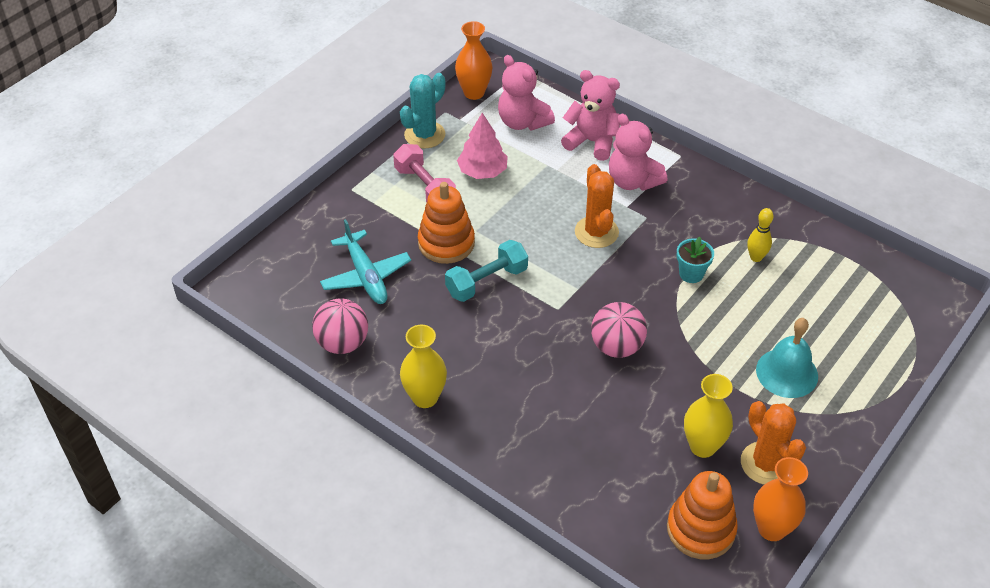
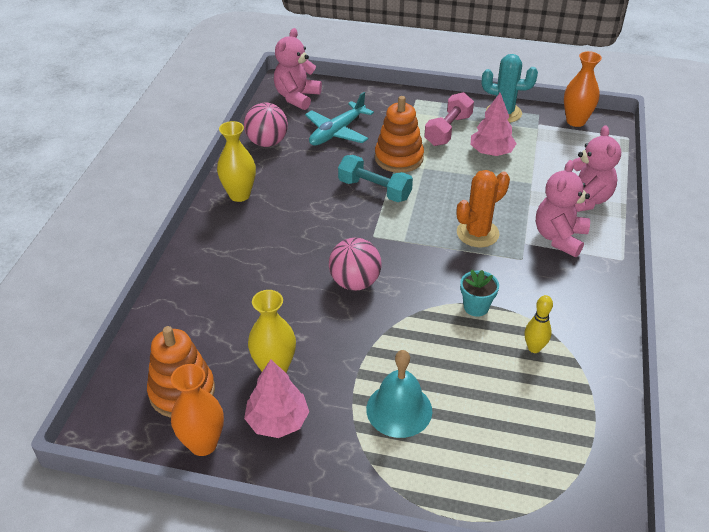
camera: 65 degrees right, 5 degrees down
(522, 122) = (568, 155): pink teddy bear -> pink teddy bear (297, 97)
(766, 463) = (277, 421): orange cactus -> pink tree

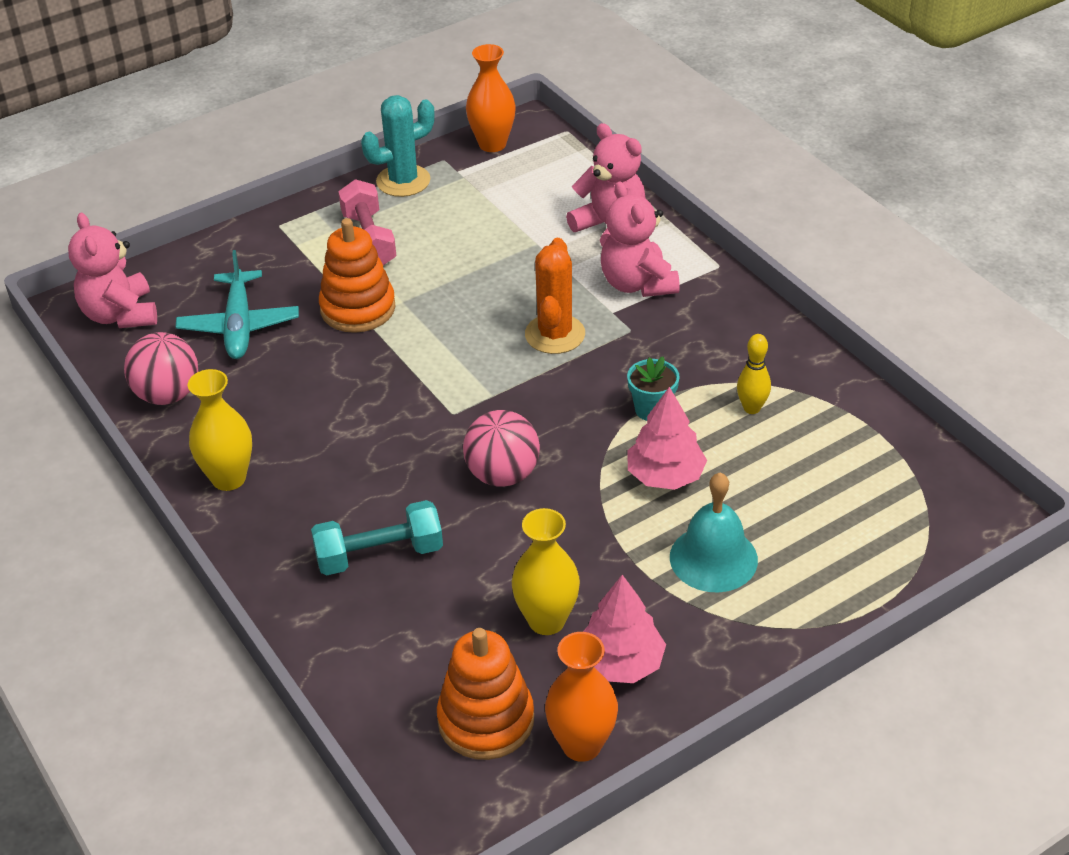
camera: 45 degrees left, 0 degrees up
(374, 190) = (382, 363): turquoise dumbbell -> turquoise dumbbell (379, 555)
(491, 152) = (450, 236): pink tree -> pink tree (665, 476)

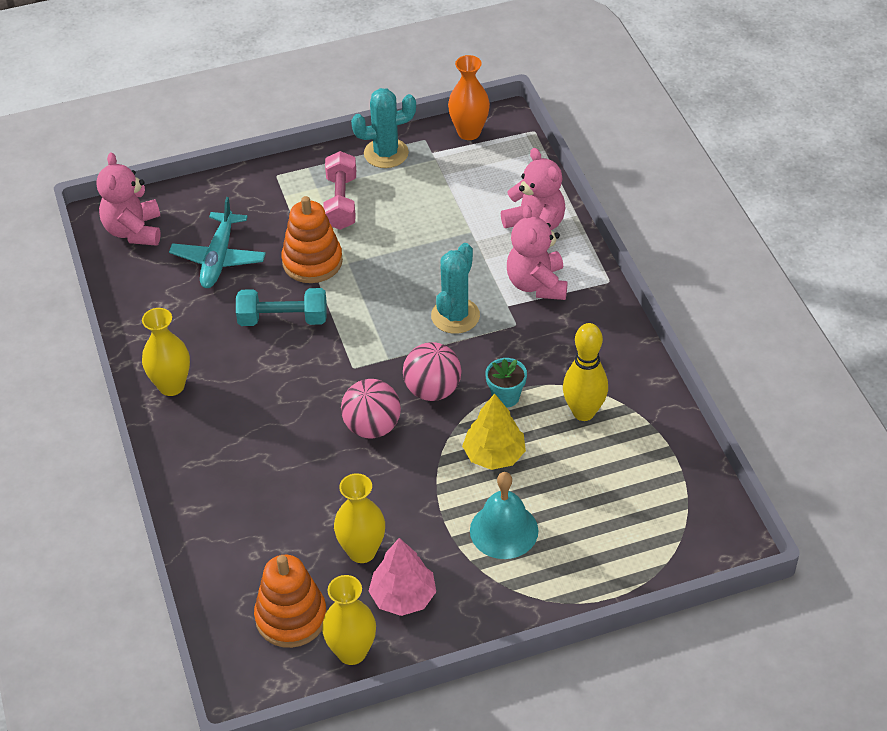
camera: 15 degrees right, 5 degrees up
(167, 395) = (148, 307): pink ball -> pink ball (432, 390)
(379, 555) = (259, 472): turquoise dumbbell -> turquoise dumbbell (283, 319)
(555, 334) = (455, 316): orange cactus -> turquoise cactus
(581, 745) = (352, 652): orange vase -> yellow vase
(665, 476) = (494, 455): pink tree -> yellow tree
(751, 408) = (583, 412): yellow bowling pin -> yellow bowling pin, size x1.65

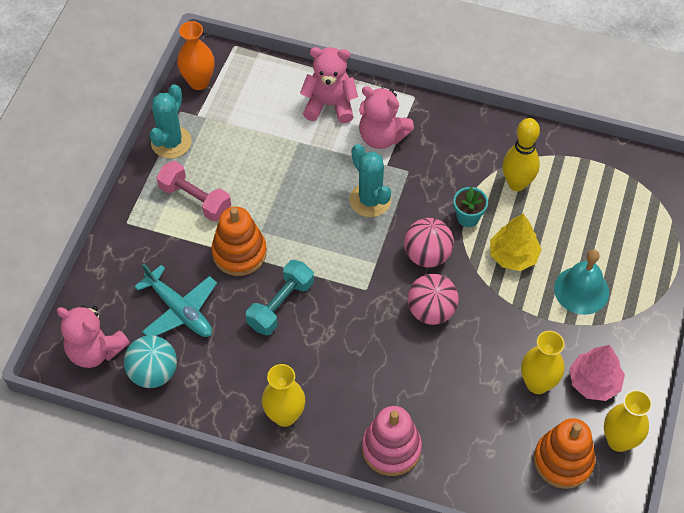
camera: 55 degrees left, 10 degrees up
(143, 278) = (153, 373): none -> turquoise ball
(198, 478) = (391, 448): none -> pink stacking toy

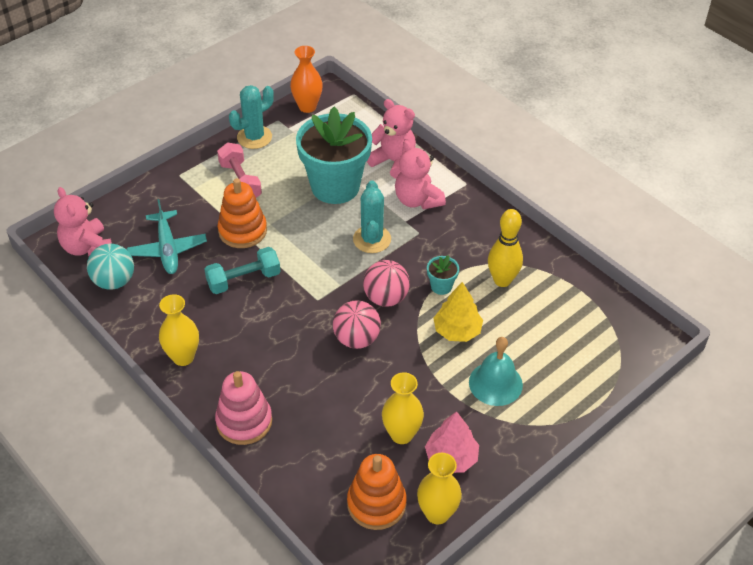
camera: 30 degrees right, 10 degrees down
(293, 159) = (335, 186): none -> turquoise flower pot

